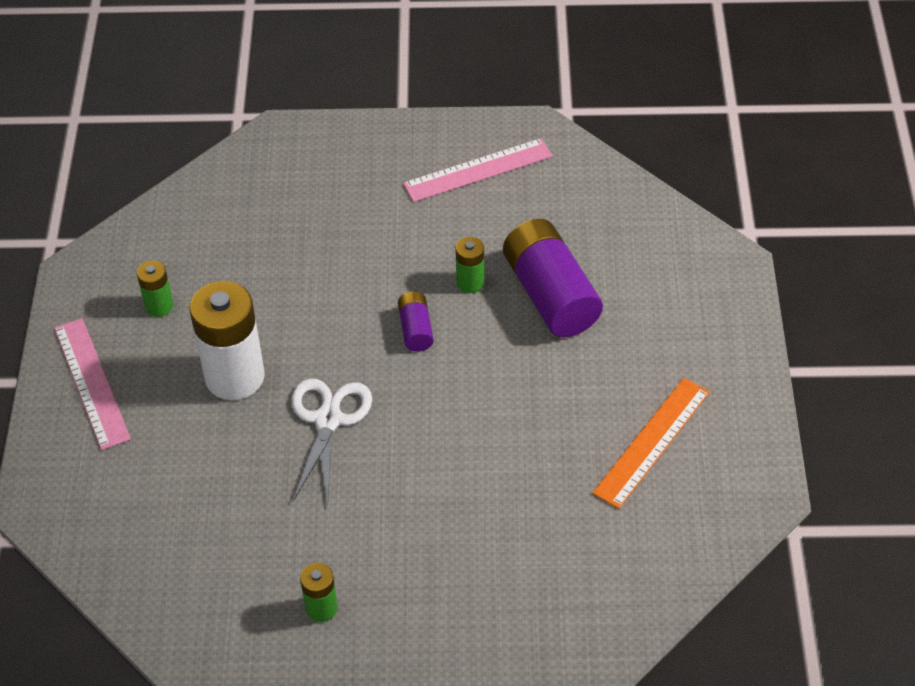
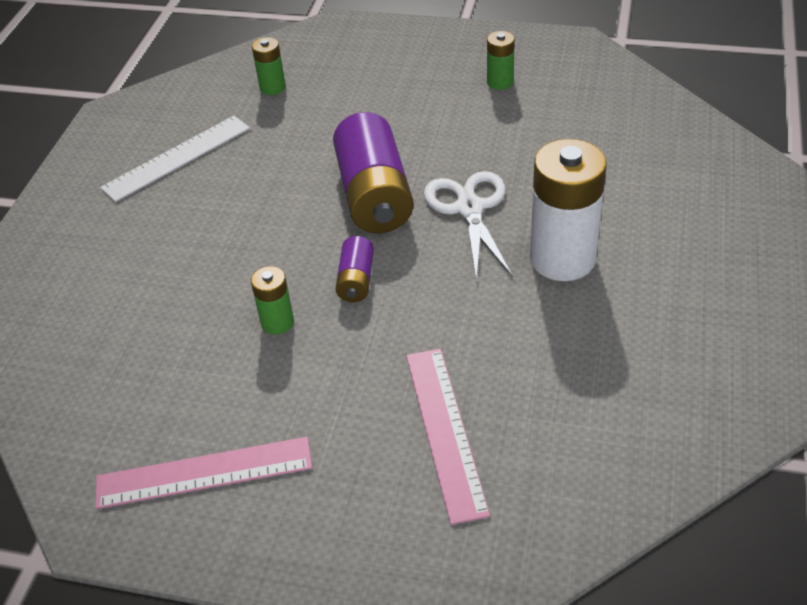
camera: 165 degrees left, 5 degrees down
(92, 382) = (724, 273): pink ruler -> pink ruler (445, 431)
(159, 306) = (652, 347): green battery -> green battery (272, 87)
(328, 420) = (469, 208): white scissors -> white scissors turned 150 degrees clockwise
(550, 295) = (197, 296): purple battery -> purple battery (374, 195)
(651, 442) = (177, 158): orange ruler -> white ruler

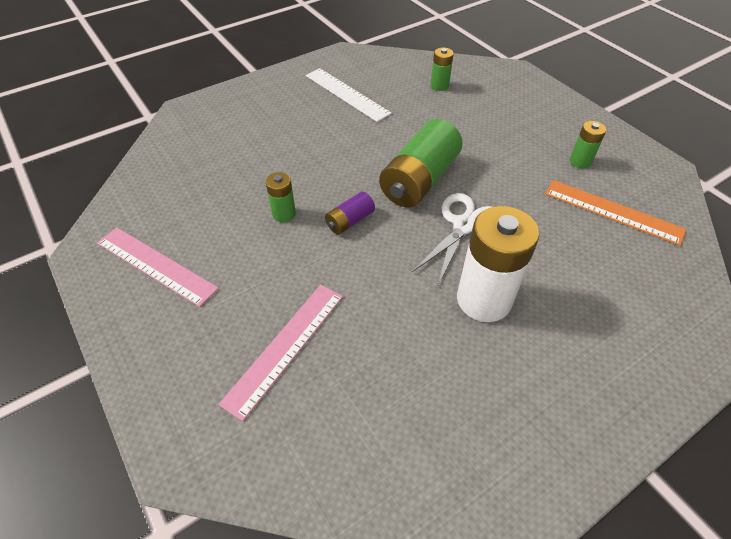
camera: 40 degrees right, 5 degrees up
(177, 158) = (346, 94): white ruler -> white ruler turned 45 degrees clockwise
(374, 195) = (419, 180): purple battery -> green battery
(576, 110) = (613, 211): none -> orange ruler

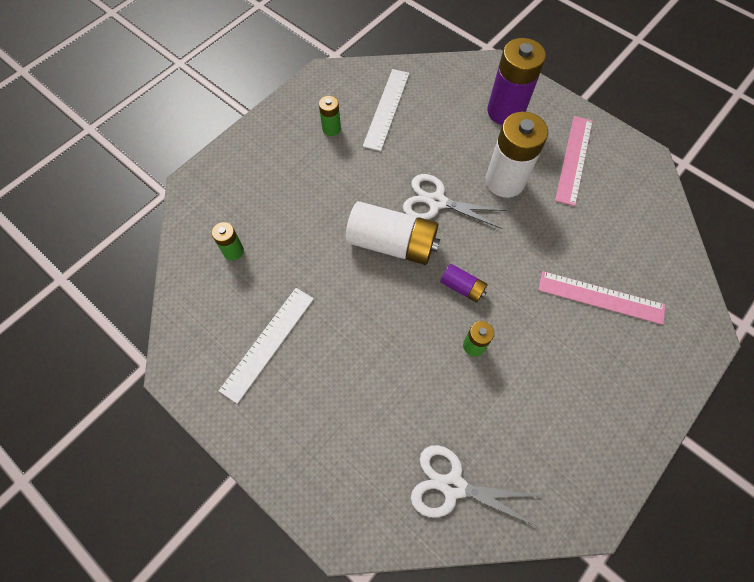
camera: 105 degrees left, 15 degrees up
(156, 265) = (575, 435): pink ruler -> pink ruler (574, 159)
(174, 171) = (453, 486): none -> white scissors
(419, 180) = (392, 243): green battery -> white battery
(612, 338) = (505, 111): none -> purple battery
(613, 211) = (386, 109): orange ruler -> white ruler

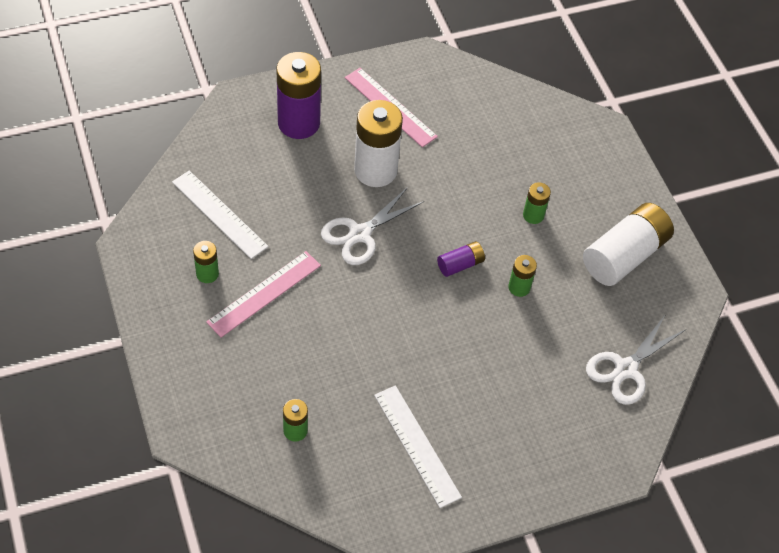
camera: 65 degrees left, 10 degrees down
(392, 243) = (379, 293): white battery -> white battery (624, 255)
(558, 319) = (533, 215): none -> green battery
(601, 297) = (533, 174): pink ruler -> pink ruler (264, 293)

